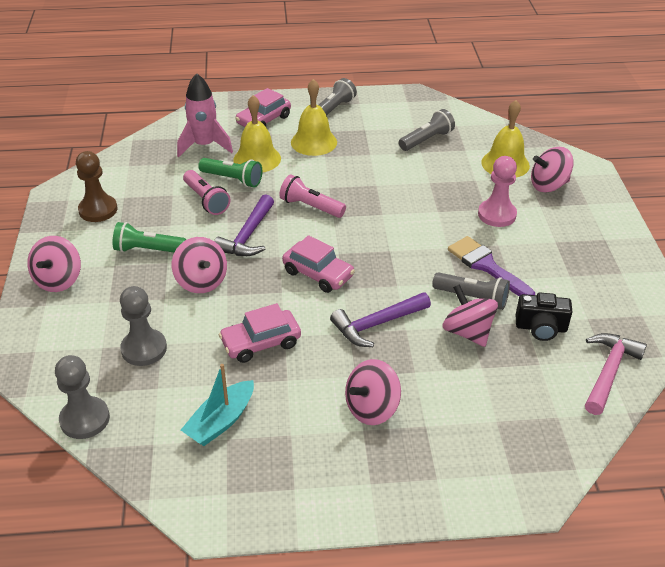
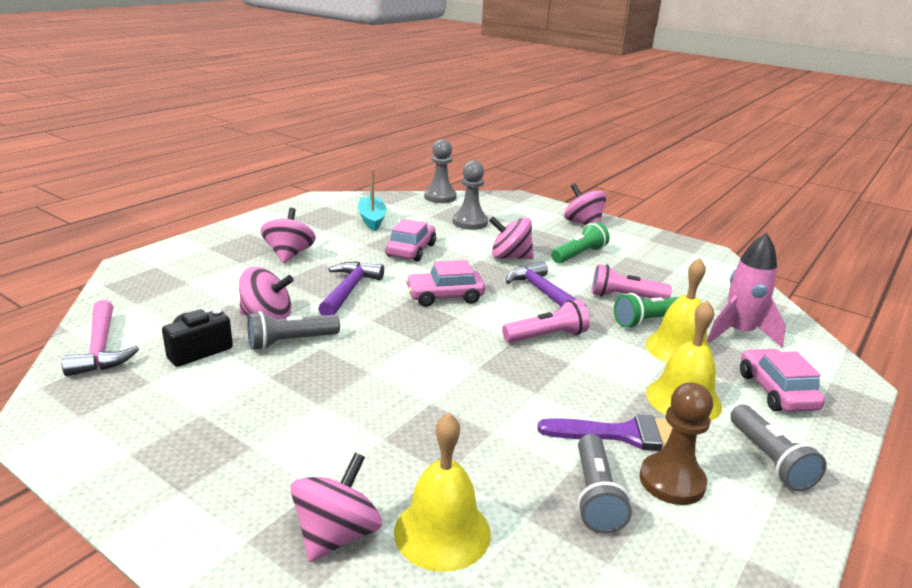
camera: 130 degrees right, 15 degrees down
(98, 210) = (663, 257): brown pawn -> brown pawn (672, 481)
(486, 266) = (307, 375): purple brush -> purple brush (626, 434)
(497, 214) = (360, 438): pink pawn -> none

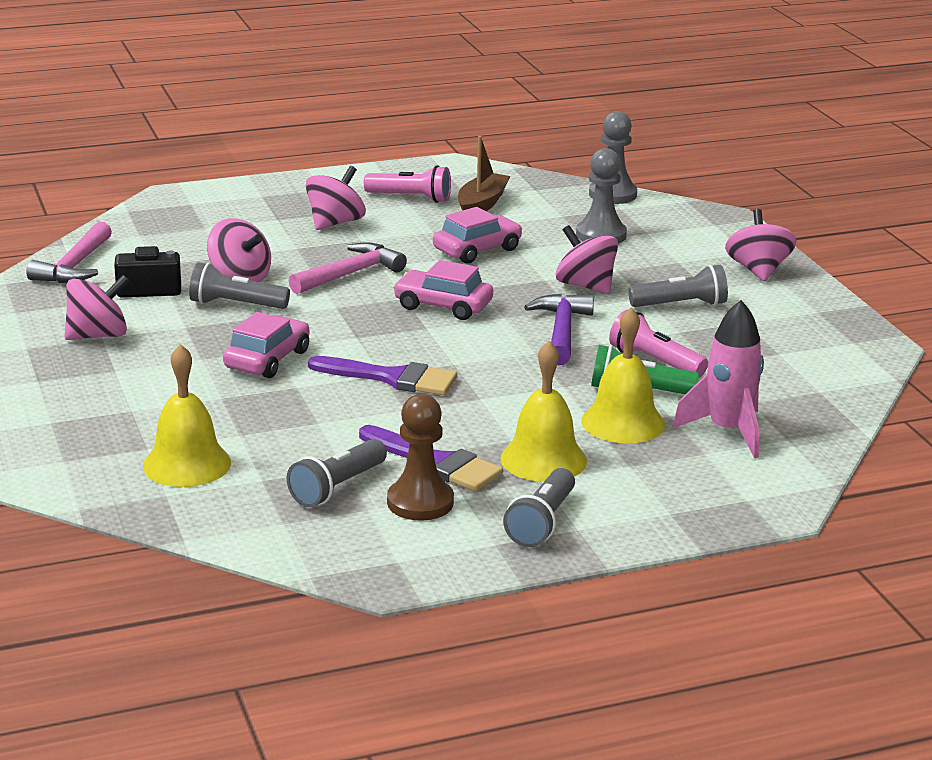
camera: 35 degrees right, 0 degrees up
(337, 535) = (112, 439): pink spinning top -> pink spinning top (98, 335)
(349, 290) = (350, 274): purple hammer -> pink hammer
(372, 219) = (482, 204): turquoise boat -> brown boat
(491, 367) = (392, 378): none -> purple brush
(547, 336) = (494, 370): pink flashlight -> pink flashlight (411, 198)
(579, 255) = (681, 305): green flashlight -> grey flashlight
(776, 391) = (661, 486): pink car -> pink car (267, 359)

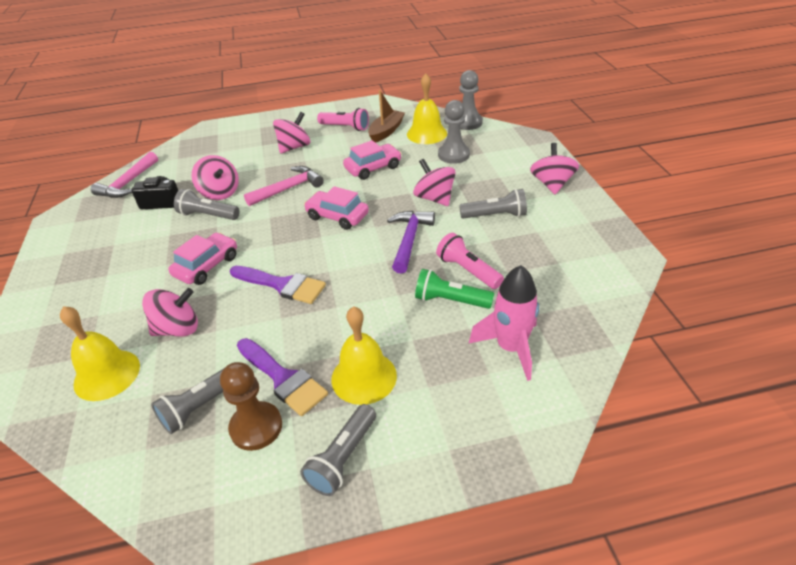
camera: 10 degrees right, 15 degrees up
(98, 335) = (112, 242): pink spinning top -> pink spinning top (178, 329)
(623, 422) = (432, 335): yellow bell -> yellow bell (426, 134)

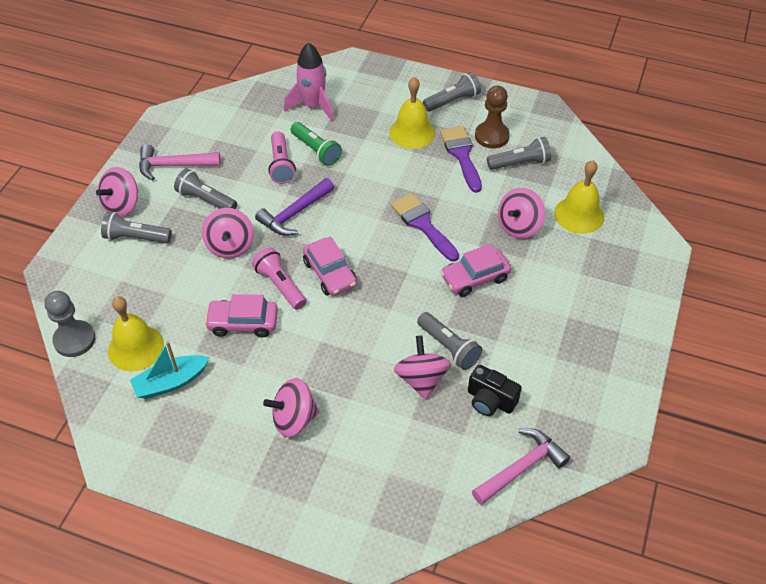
camera: 150 degrees left, 10 degrees up
(178, 329) = (519, 226): pink spinning top -> pink spinning top turned 60 degrees counterclockwise
(288, 189) = (348, 341): pink hammer -> pink hammer (173, 165)
(345, 127) = (206, 424): pink flashlight -> pink flashlight (280, 285)
(386, 131) = (171, 382): brown boat -> turquoise boat
(453, 155) = (151, 294): grey pawn -> none
(510, 173) = (136, 237): none -> grey flashlight

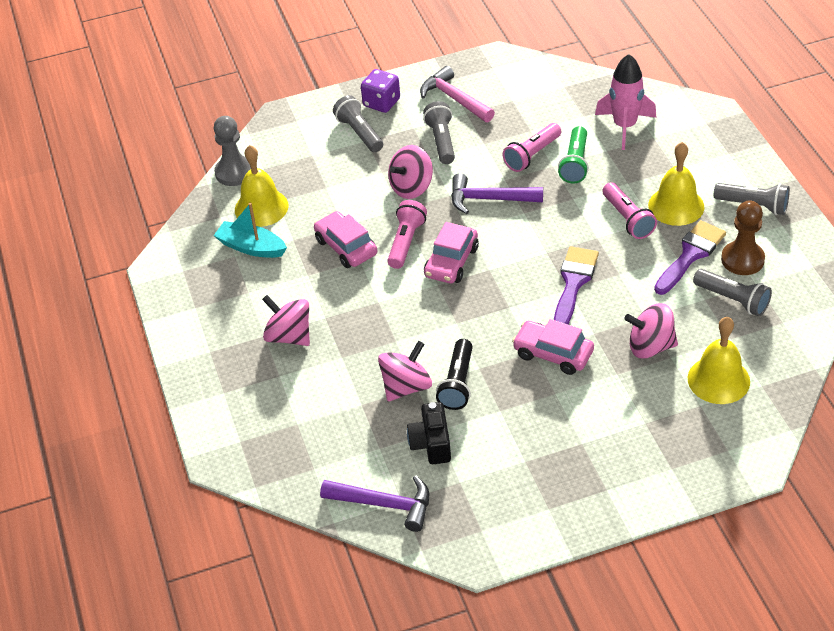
camera: 55 degrees right, 5 degrees down
(122, 205) = (381, 103): pink spinning top -> purple dice
(397, 161) = (627, 219): none -> pink flashlight
(449, 347) = (457, 383): grey flashlight -> black flashlight
(521, 467) = (384, 504): pink hammer -> purple hammer

